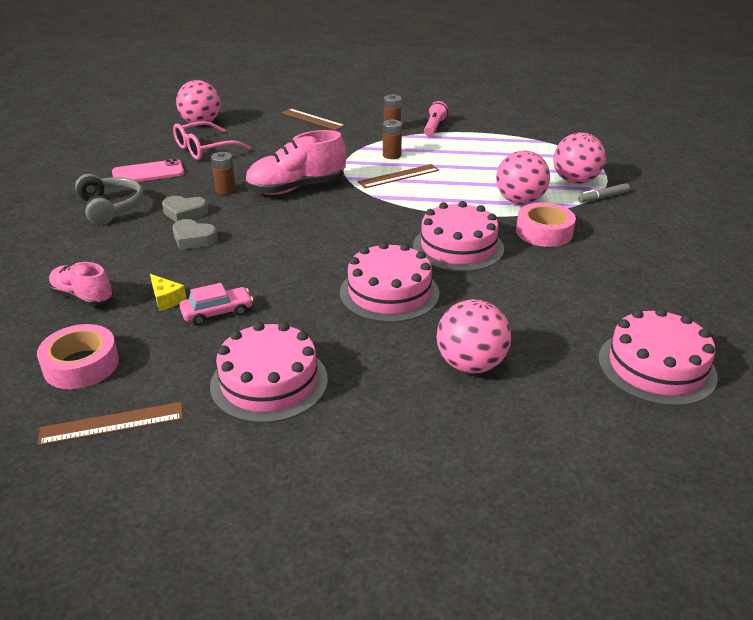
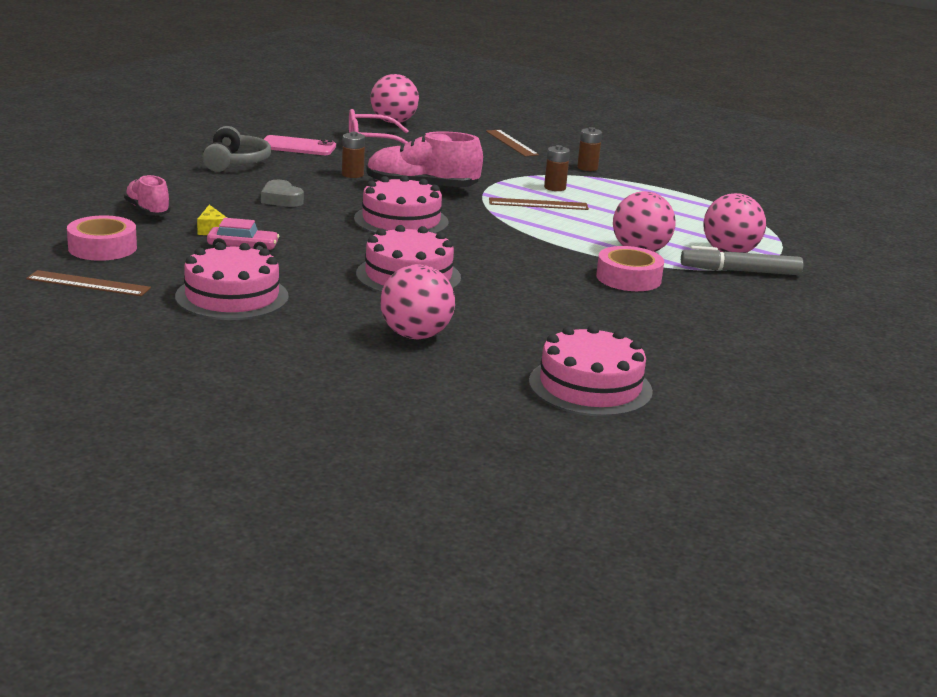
camera: 25 degrees right, 10 degrees down
(184, 213) = (295, 181): grey heart -> none
(434, 127) = (636, 177): pink flashlight -> none
(458, 247) = (521, 265): pink cake -> pink cake (401, 220)
(603, 197) = (741, 271): grey marker -> grey marker, size x1.66

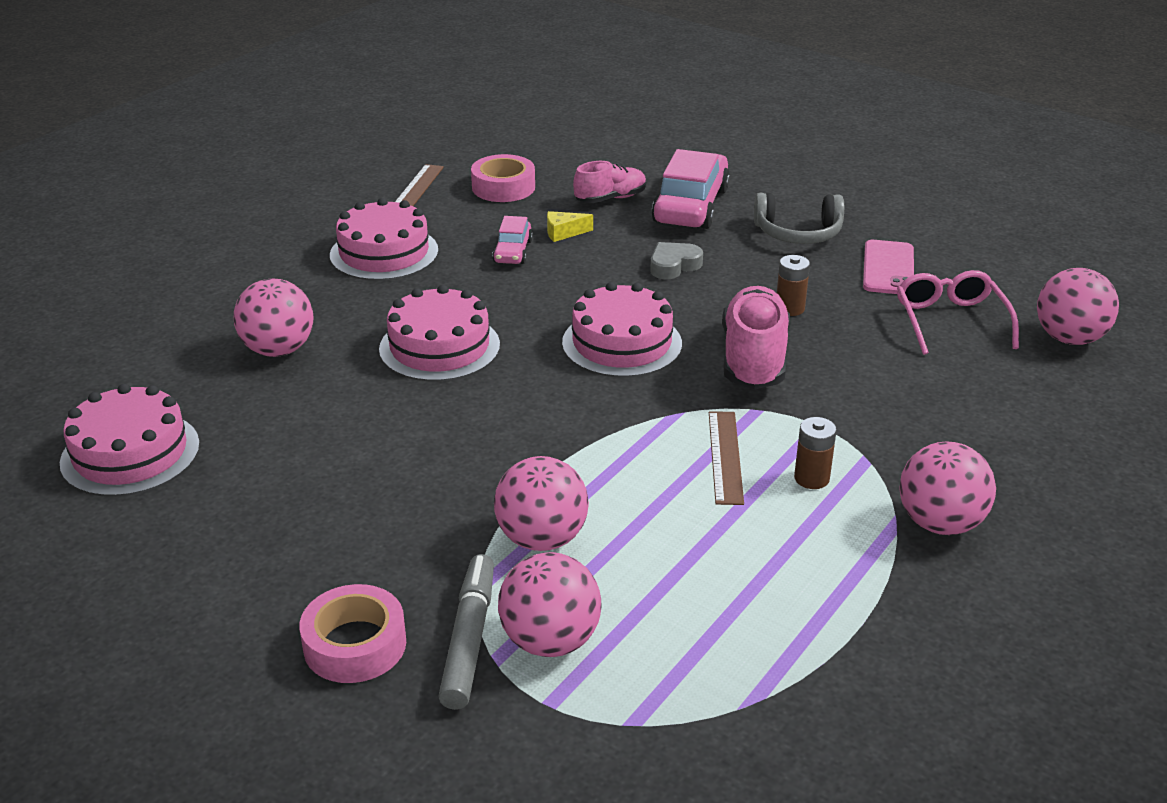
camera: 95 degrees right, 10 degrees up
(174, 187) = (691, 206): none -> pink car
(511, 143) = (1036, 448): brown ruler -> none
(587, 168) = (940, 523): brown battery -> pink ball
(628, 278) = (437, 516): pink tape -> pink tape (355, 644)

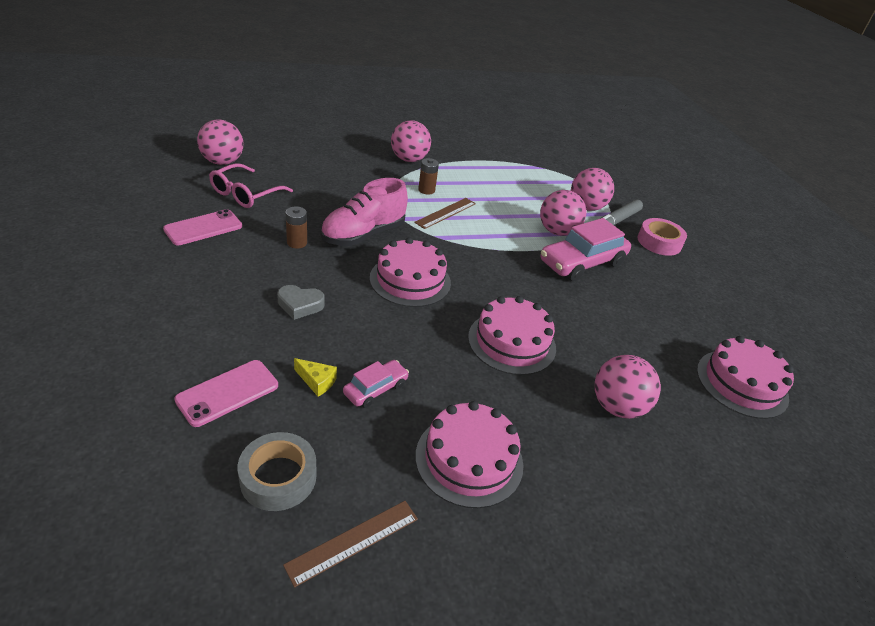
camera: 145 degrees left, 5 degrees up
(503, 187) = (278, 477): pink tape -> grey tape
(610, 198) = (228, 393): pink shoe -> pink phone
(691, 206) = (195, 342): pink car -> pink car (582, 263)
(798, 233) = (189, 276): grey headphones -> none

